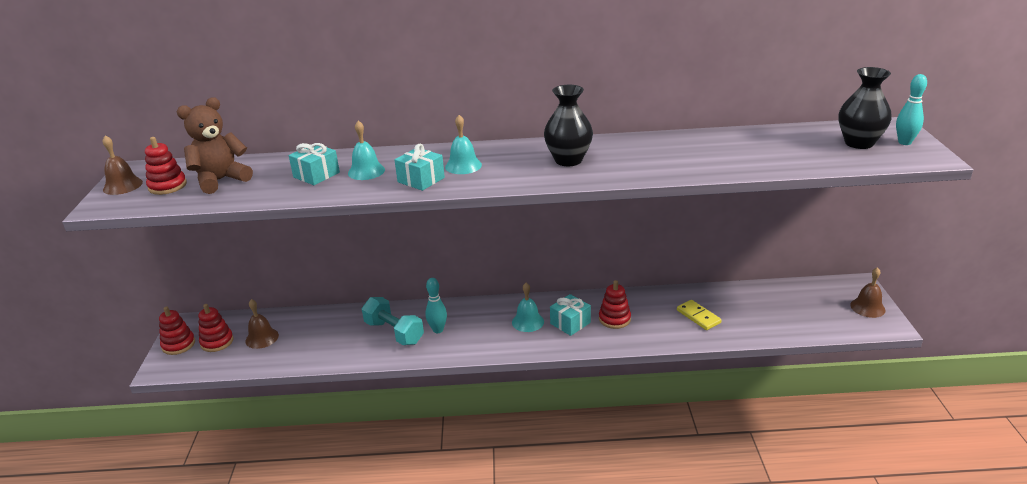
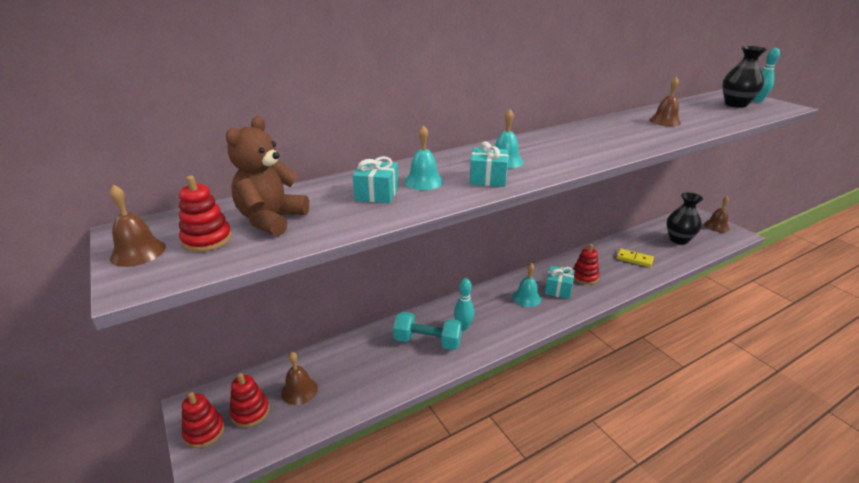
camera: 30 degrees left, 0 degrees up
(568, 160) = (581, 143): black vase -> black vase (678, 239)
(713, 151) = (665, 121): none -> brown bell

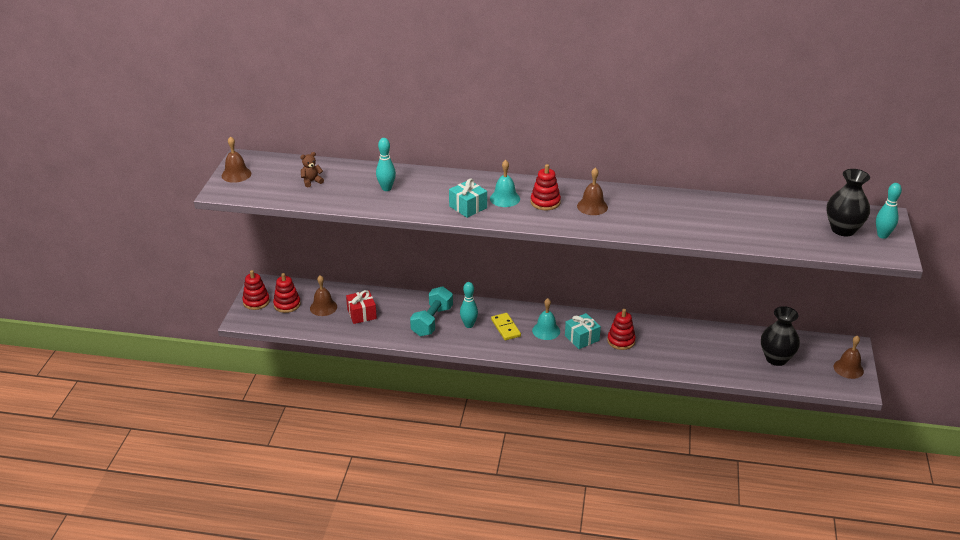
camera: 40 degrees right, 5 degrees up
(207, 239) = (270, 180): red stacking toy -> red stacking toy (545, 202)
(271, 219) = (311, 181): brown teddy bear -> brown teddy bear, size x0.48
(351, 373) = (362, 314): none -> red gift
(377, 194) = (386, 188): turquoise gift -> turquoise bowling pin
(423, 181) = (426, 191): turquoise bell -> none
(427, 341) = (432, 321): turquoise dumbbell -> turquoise dumbbell turned 60 degrees clockwise
(634, 259) = (694, 351): yellow domino -> yellow domino (505, 328)
(665, 121) = (715, 217): brown bell -> brown bell (592, 206)

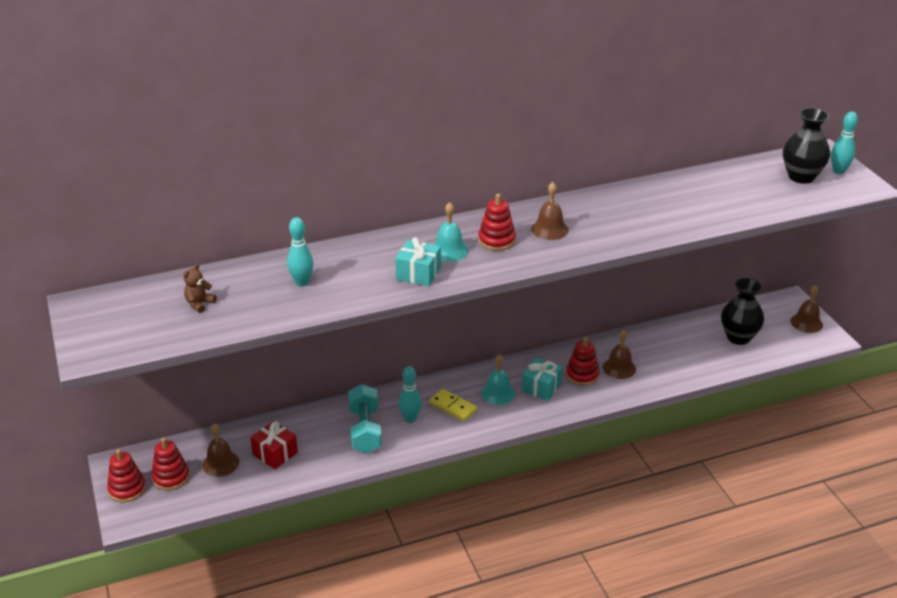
camera: 30 degrees left, 0 degrees up
(236, 174) = (88, 327): brown bell -> brown bell (619, 368)

